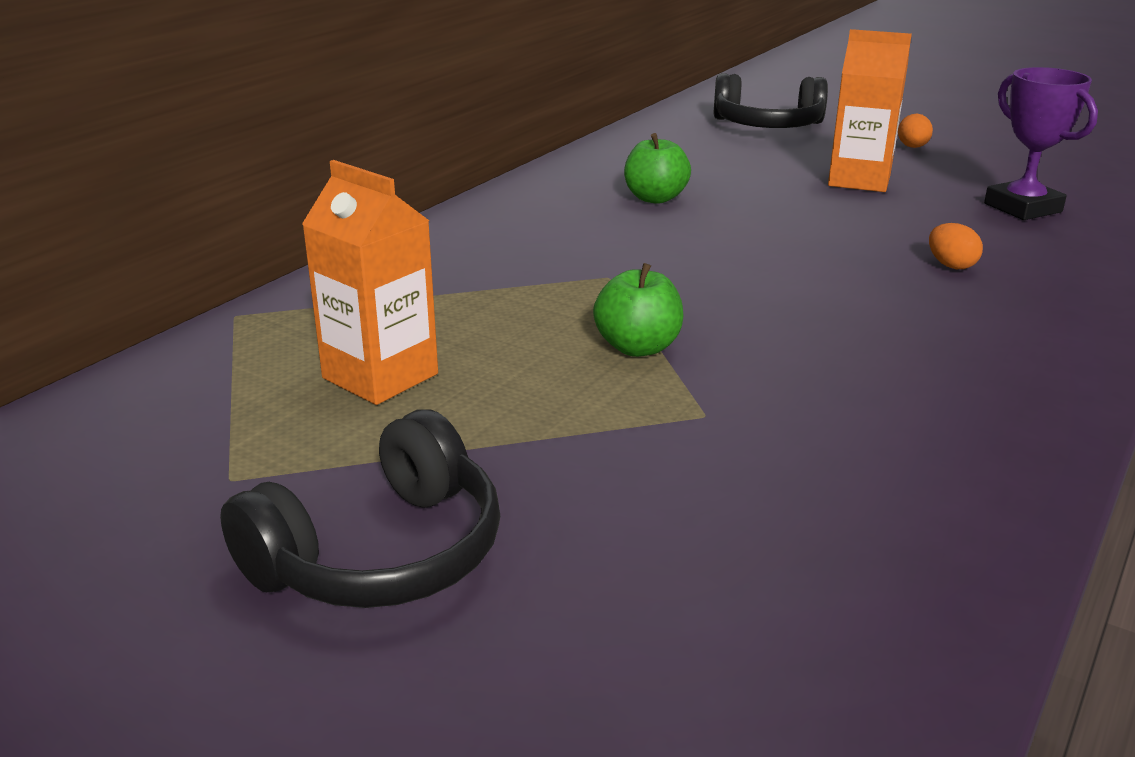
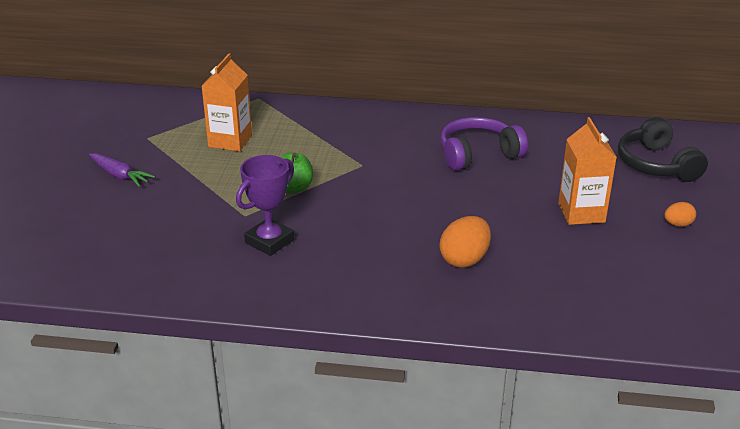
camera: 65 degrees right, 5 degrees up
(381, 553) = (119, 175): black headphones -> purple carrot
(655, 198) = (478, 154): green apple -> purple headphones
(951, 265) = (464, 259): orange egg -> orange egg, size x1.77
(1022, 208) = (593, 278): purple trophy -> purple trophy (269, 241)

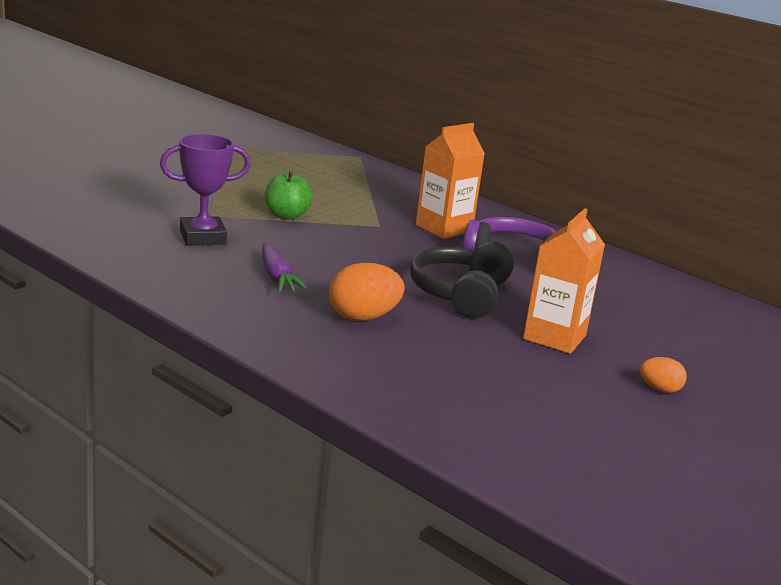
camera: 30 degrees right, 10 degrees down
(119, 175) = (154, 158): purple carrot -> purple carrot (277, 277)
(230, 141) = (284, 171): orange carton -> orange carton (444, 228)
(656, 165) = (716, 339): black headphones -> black headphones (461, 294)

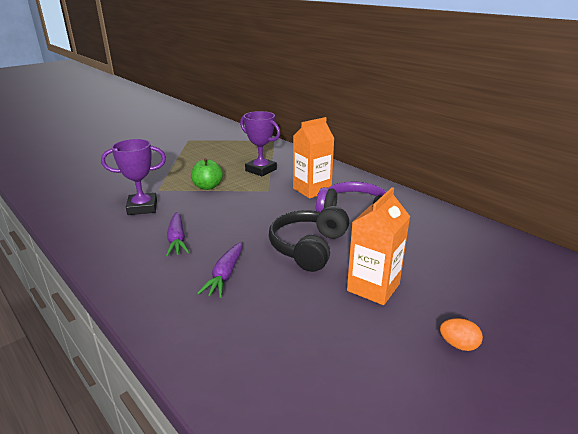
camera: 10 degrees right, 5 degrees up
(357, 198) = (261, 170): none -> purple trophy
(363, 317) = (225, 275): orange egg -> purple carrot

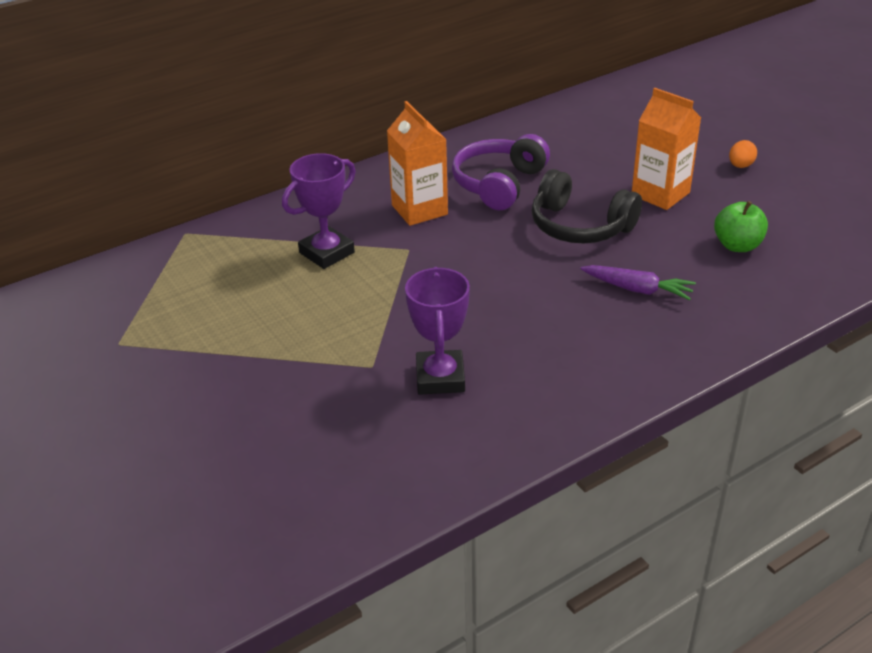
camera: 80 degrees left, 10 degrees up
(177, 239) = (549, 333): purple carrot -> none
(207, 187) = (377, 309): green apple -> green apple (737, 245)

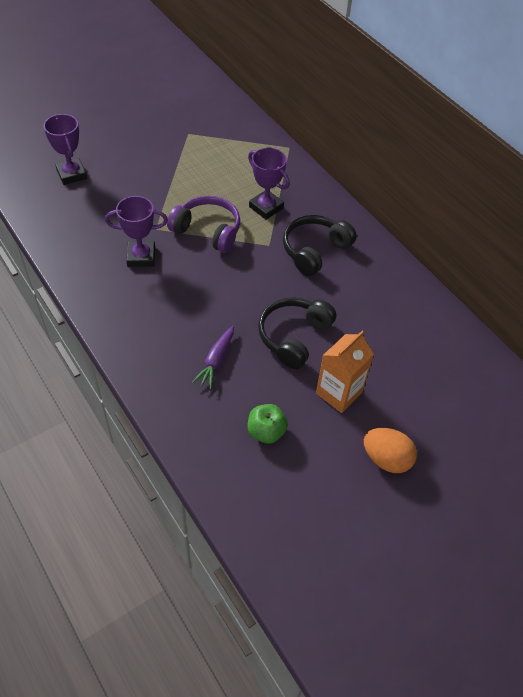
camera: 85 degrees right, 15 degrees up
(209, 496) = (72, 174): none -> purple trophy
(419, 210) = (314, 251): orange carton -> black headphones
(499, 184) = (349, 294): purple headphones -> purple headphones (208, 231)
(740, 166) = (386, 459): orange egg -> orange egg, size x1.77

